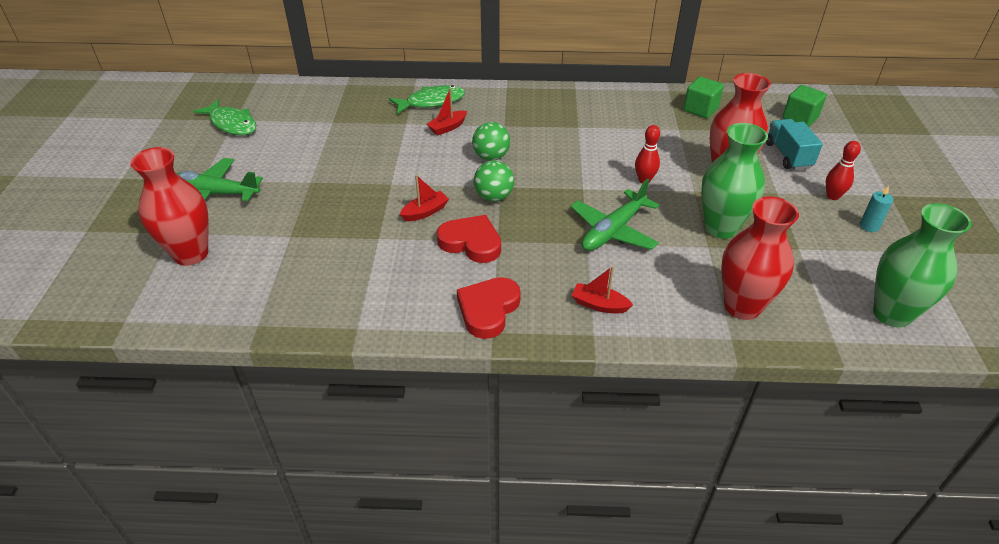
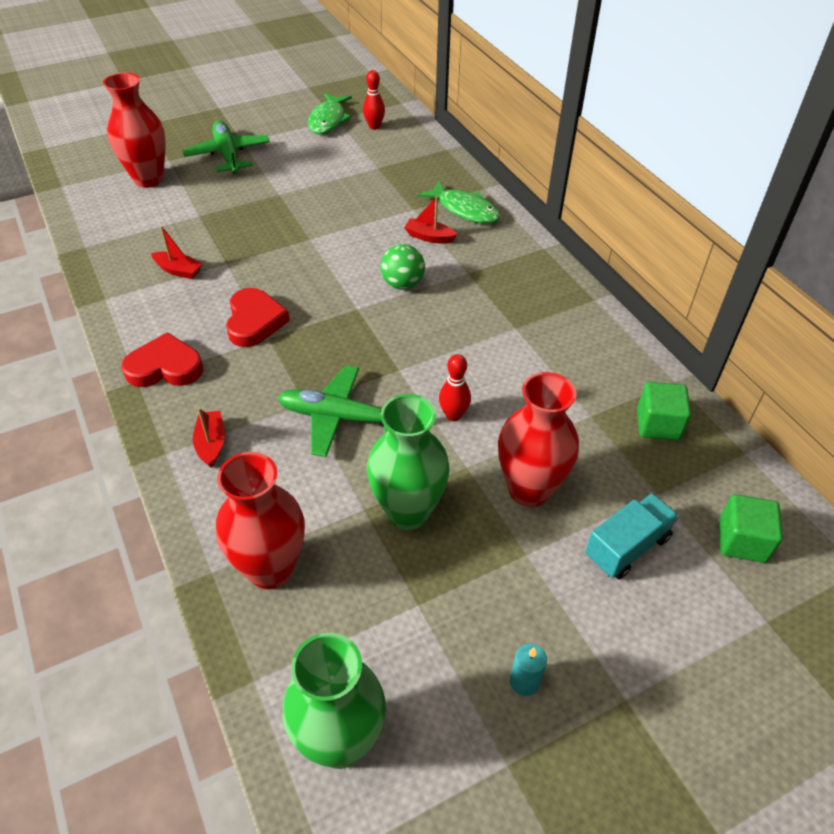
camera: 60 degrees right, 5 degrees up
(425, 212) = (281, 275): red boat -> red boat (178, 270)
(494, 197) = (336, 310): green ball -> none
(832, 196) = (566, 622): red bowling pin -> red bowling pin (374, 126)

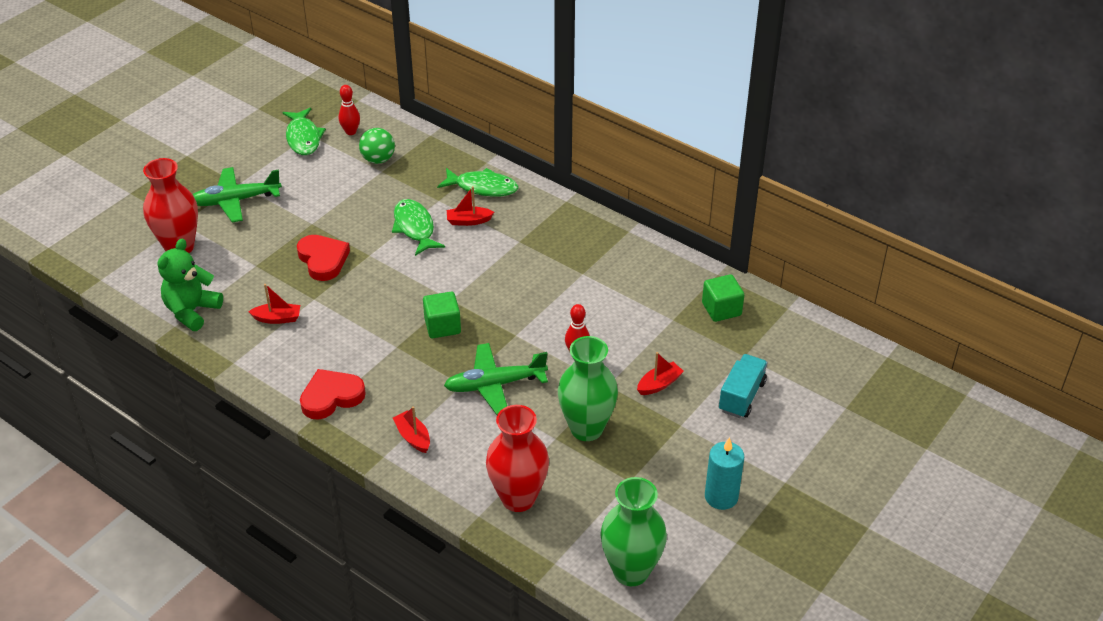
camera: 25 degrees left, 5 degrees down
(110, 238) = (192, 311): none -> green teddy bear
(228, 155) = (235, 201): green plane -> green plane turned 60 degrees counterclockwise
(254, 321) = (375, 337): red heart -> red heart (323, 260)
(371, 227) = (415, 228): none -> green fish
(402, 284) = (473, 268): green ball -> green ball (378, 159)
(524, 682) = (721, 497): turquoise candle -> turquoise candle, size x1.66
(529, 490) = (659, 384): red vase -> red boat
(741, 541) = (810, 366): green cube -> green cube (442, 326)

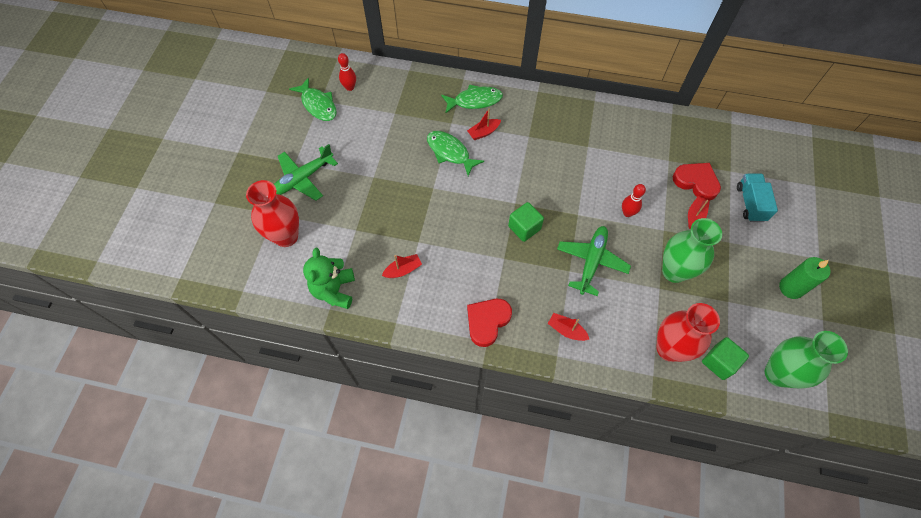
camera: 25 degrees left, 20 degrees up
(323, 260) = (403, 205): red heart -> red heart (696, 182)
(378, 159) = (385, 104): green ball -> none
(494, 385) = (591, 262): green plane -> green plane turned 150 degrees clockwise
(721, 309) = (693, 140): green cube -> green cube (719, 362)
(721, 497) = (791, 288): turquoise candle -> green candle

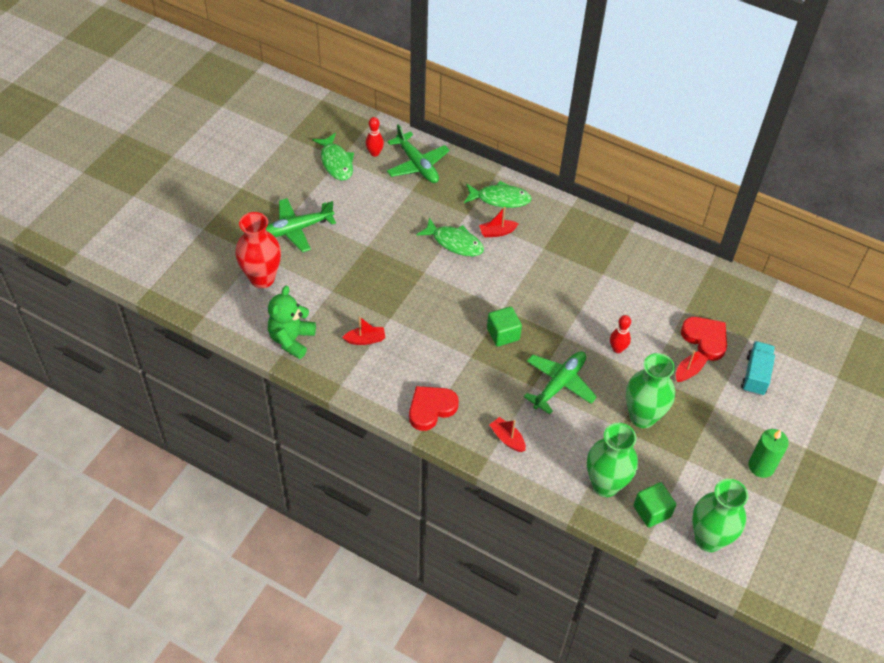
camera: 15 degrees right, 10 degrees down
(391, 88) = (417, 165): none -> green plane
(450, 152) = (454, 242): green fish -> green fish turned 150 degrees clockwise
(669, 349) = (605, 485): red vase -> green vase

